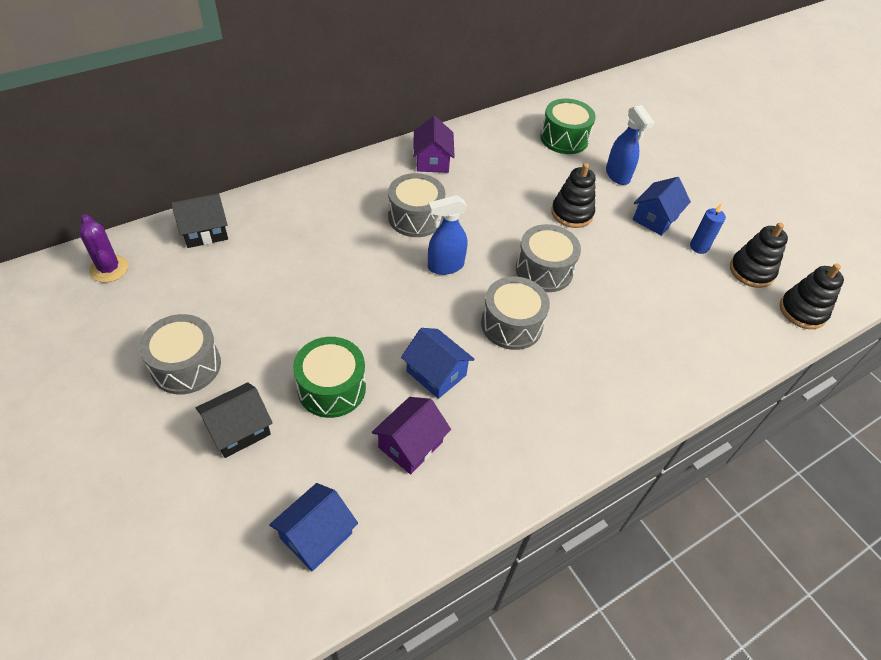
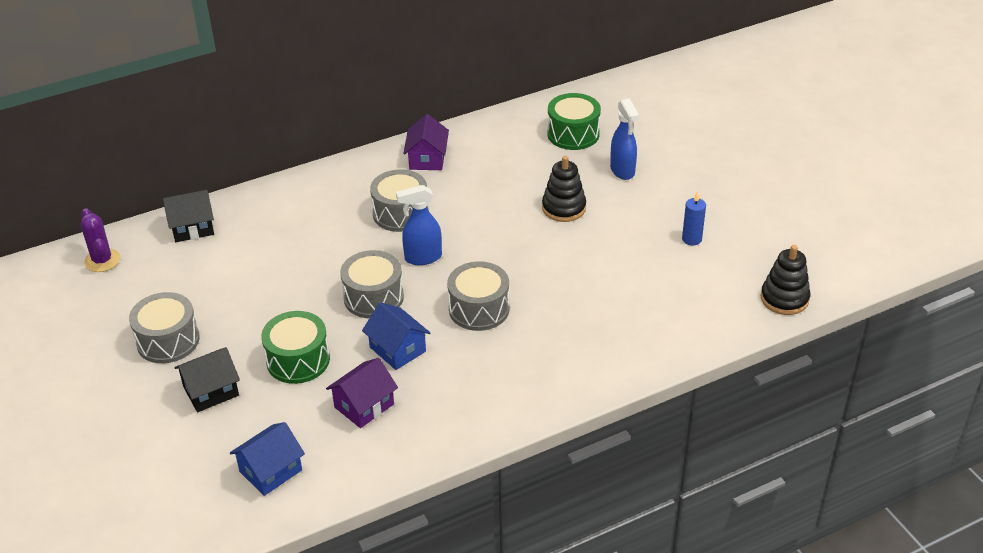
camera: 10 degrees right, 10 degrees down
(544, 270) = (522, 261): grey drum -> grey drum (373, 297)
(655, 218) = (652, 212): blue house -> none
(751, 271) = (741, 262): black stacking toy -> none

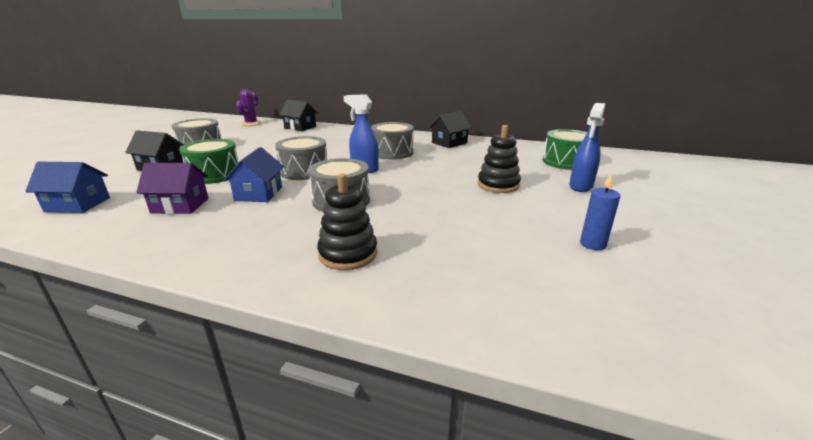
camera: 45 degrees right, 15 degrees down
(427, 159) = (449, 143): purple house -> black house
(784, 299) = (667, 355): black stacking toy -> black stacking toy (348, 254)

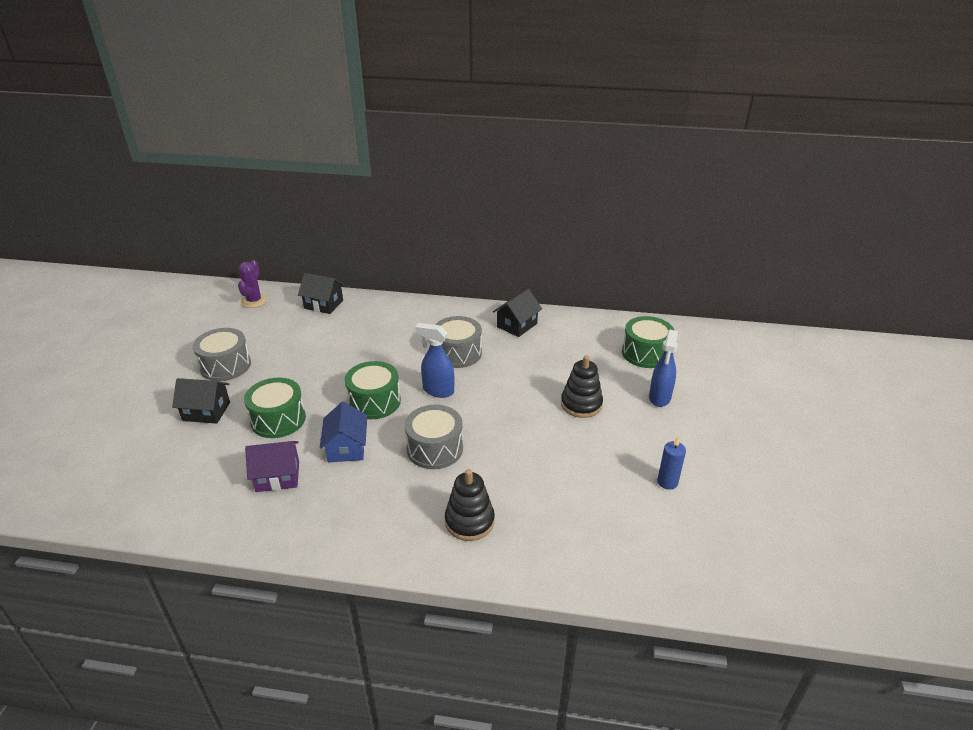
camera: 10 degrees left, 10 degrees up
(78, 204) = (169, 488): blue house -> none
(304, 171) = (374, 402): grey drum -> green drum

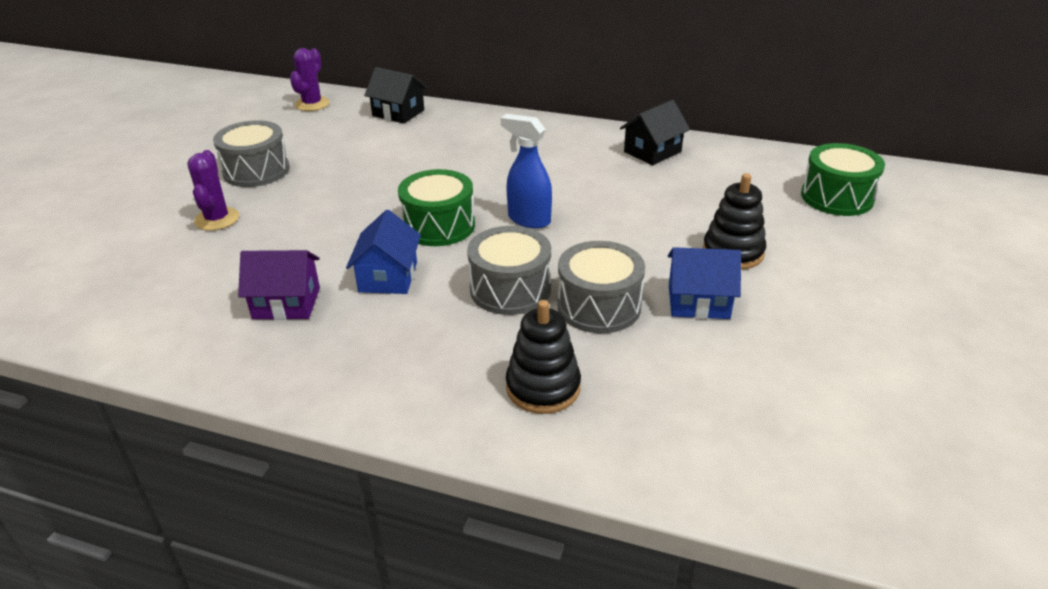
camera: 10 degrees right, 0 degrees up
(206, 411) = (217, 219): black house -> purple cactus
(278, 419) = (306, 236): green drum -> none
(458, 353) = (564, 178): grey drum -> grey drum (599, 306)
(563, 445) = (698, 302): none -> blue house
(659, 398) = (853, 254): blue spray bottle -> none
(667, 482) = (857, 366): blue candle -> none

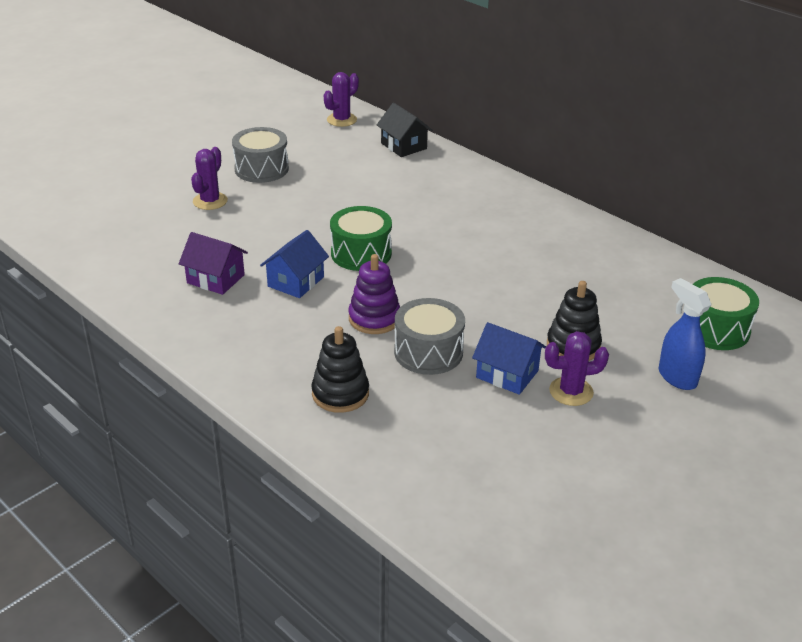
camera: 25 degrees right, 0 degrees up
(510, 289) = (374, 318): grey drum -> purple stacking toy
(528, 220) = (433, 269): blue spray bottle -> blue spray bottle (677, 377)
(652, 152) = (589, 240): black house -> none
(775, 298) = (571, 391): none -> purple cactus

